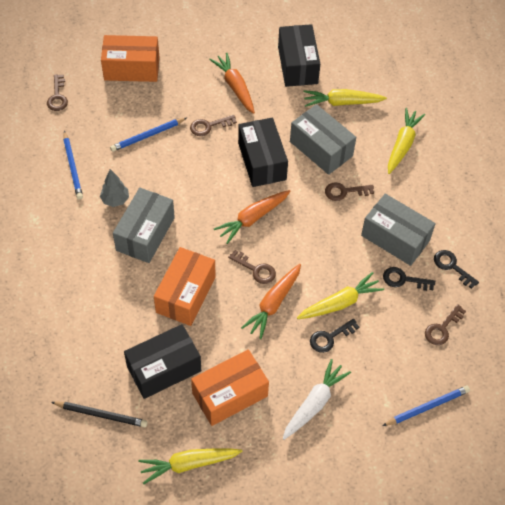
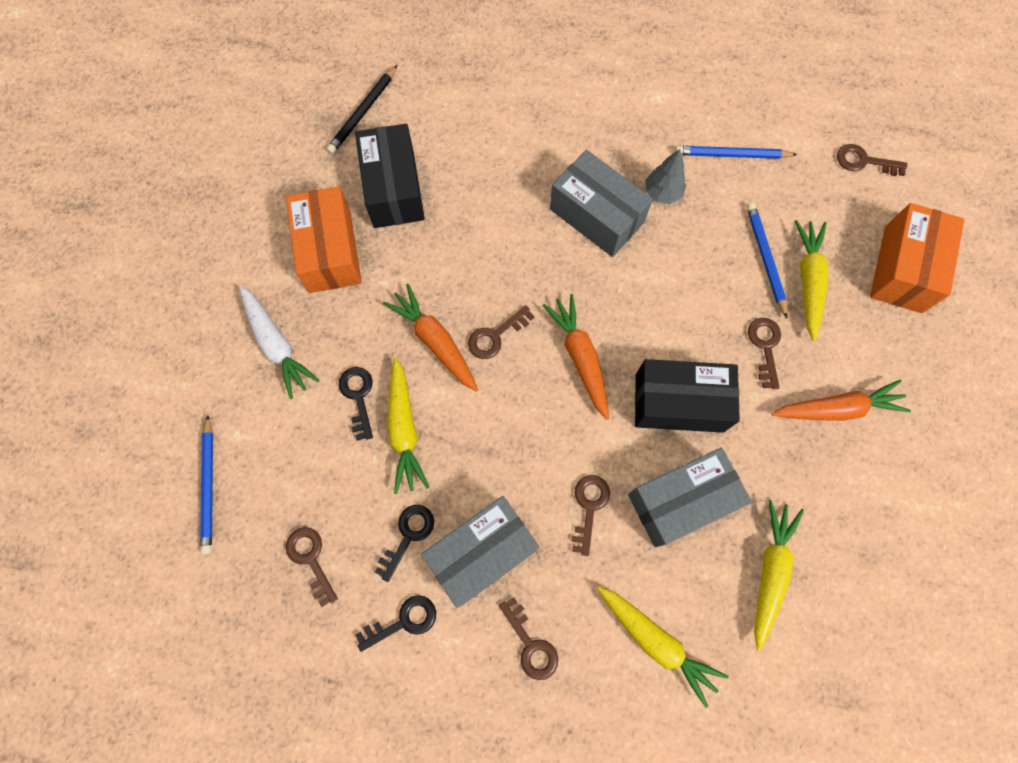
camera: 110 degrees right, 15 degrees up
(185, 294) = (488, 239): orange box -> none
(189, 464) = (265, 184): yellow carrot -> yellow carrot (808, 281)
(297, 65) = (867, 525): black box -> none
(433, 201) = (531, 644): none -> brown key

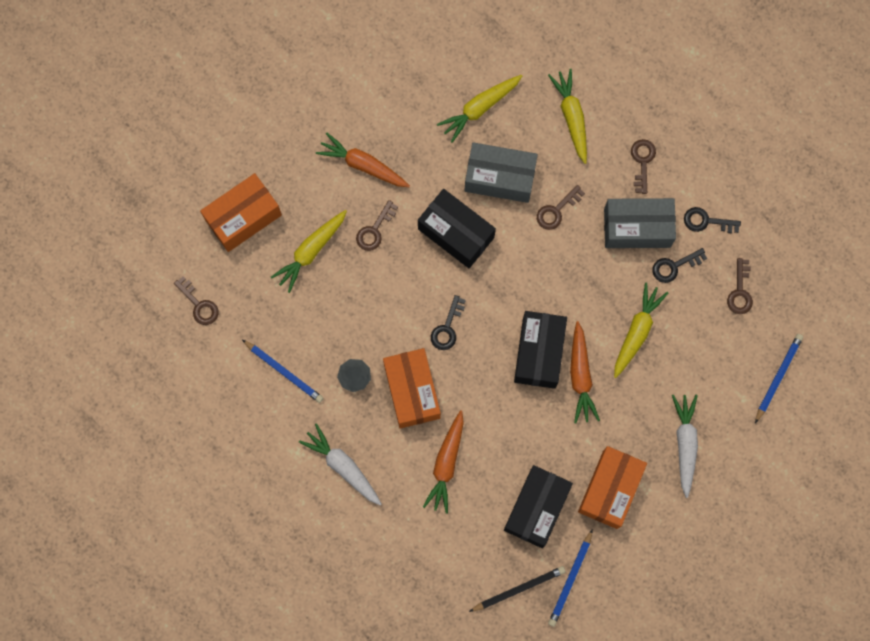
camera: 145 degrees left, 5 degrees up
(358, 397) = (653, 372): black key -> black key (447, 328)
(495, 336) = (539, 353): brown key -> black box
(580, 358) = (495, 302): orange carrot -> orange carrot (446, 464)
(596, 215) = (412, 391): grey box -> orange box
(607, 111) = (342, 466): none -> white carrot
(765, 259) = (325, 284): blue pencil -> blue pencil (570, 579)

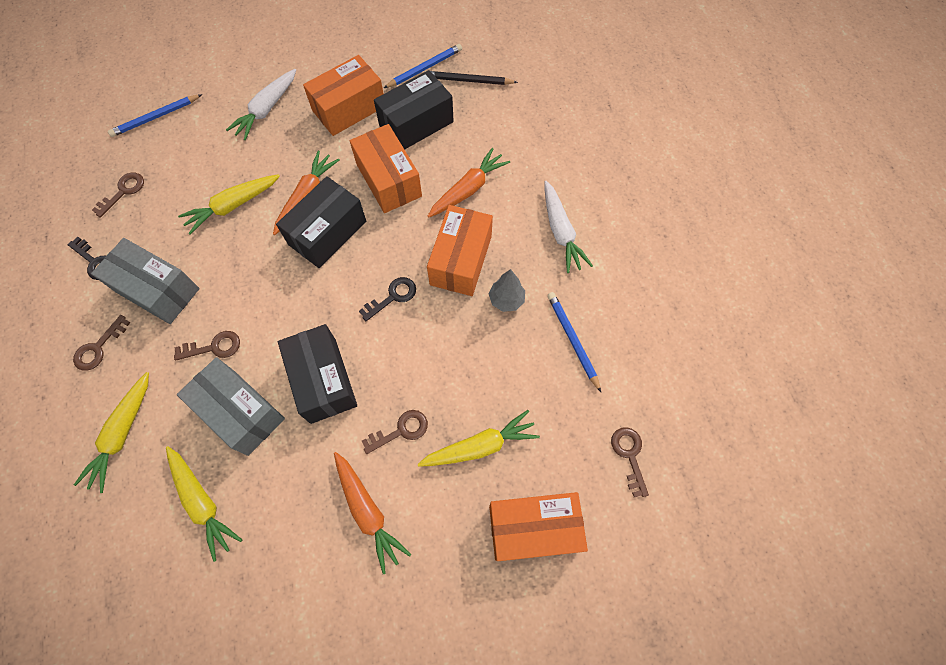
camera: 150 degrees left, 10 degrees down
(480, 108) = (203, 502): yellow carrot -> yellow carrot turned 60 degrees clockwise
(521, 433) = (388, 180): none -> orange box
(674, 266) = (156, 240): black key -> none

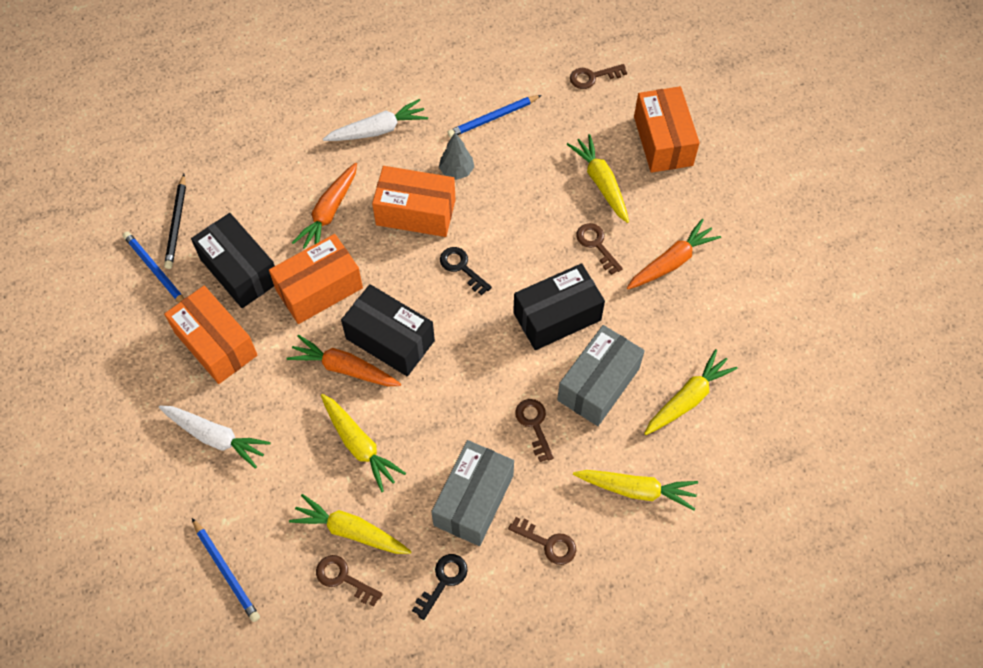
camera: 95 degrees left, 5 degrees down
(160, 198) = (351, 531): none -> yellow carrot
(468, 189) = (329, 212): orange carrot -> orange carrot turned 105 degrees counterclockwise

